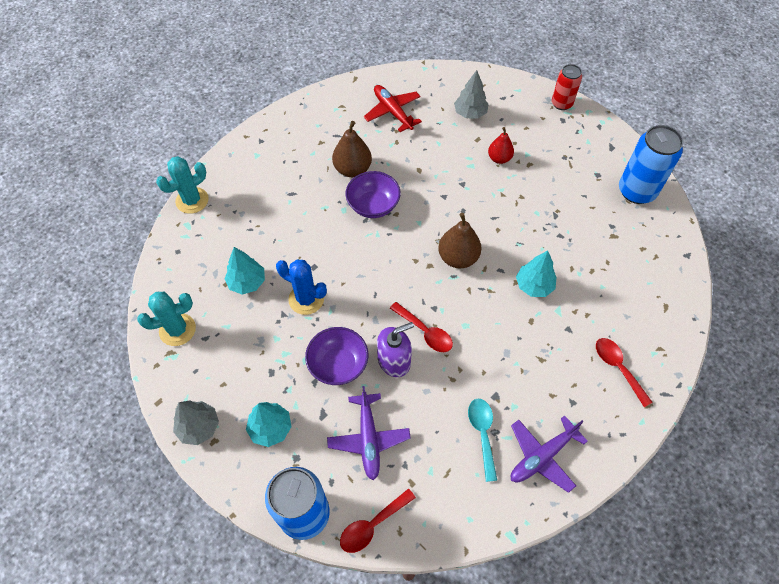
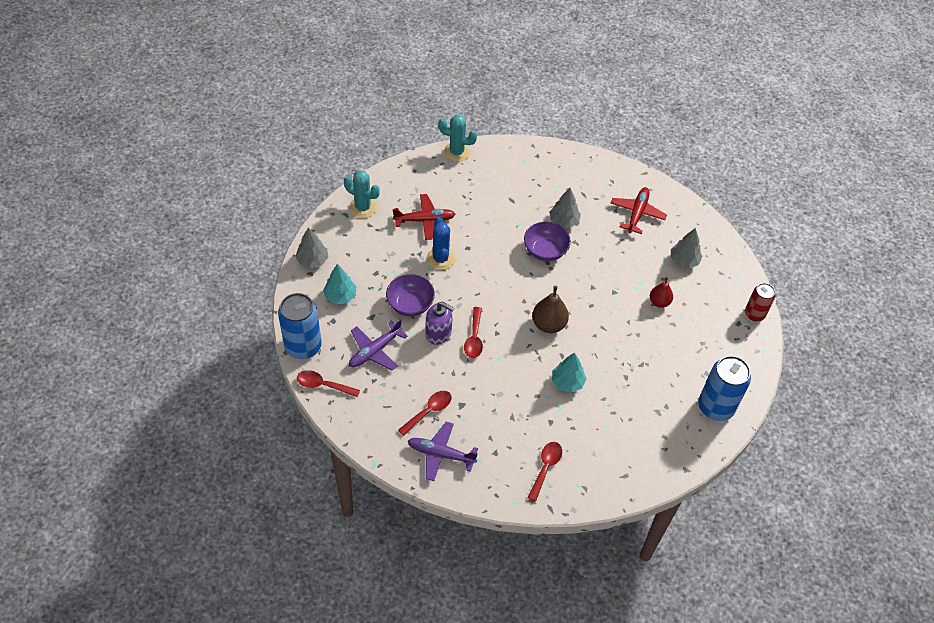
camera: 50 degrees right, 5 degrees down
(247, 282) = (425, 220): turquoise tree -> red plane
(352, 169) = (563, 221): brown pear -> grey tree
(482, 434) = (429, 411): turquoise spoon -> red spoon

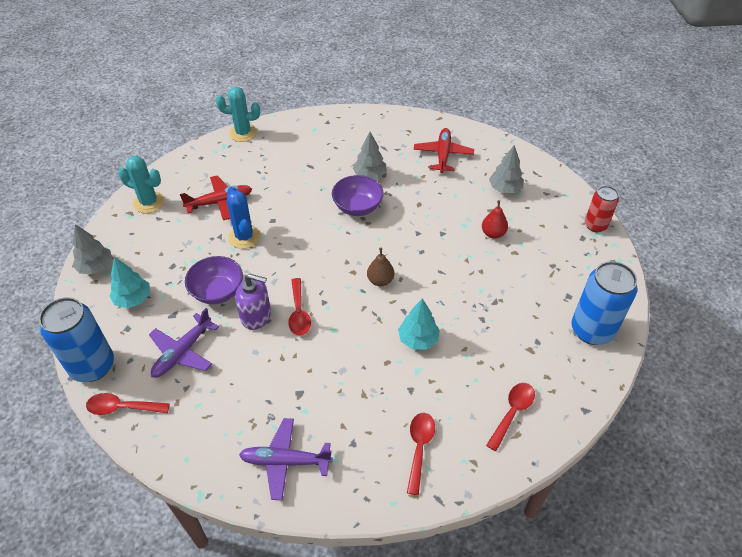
camera: 10 degrees left, 5 degrees down
(429, 411) = (260, 410): red spoon -> red spoon (512, 412)
(548, 324) = (380, 280): brown pear -> brown pear, size x0.66

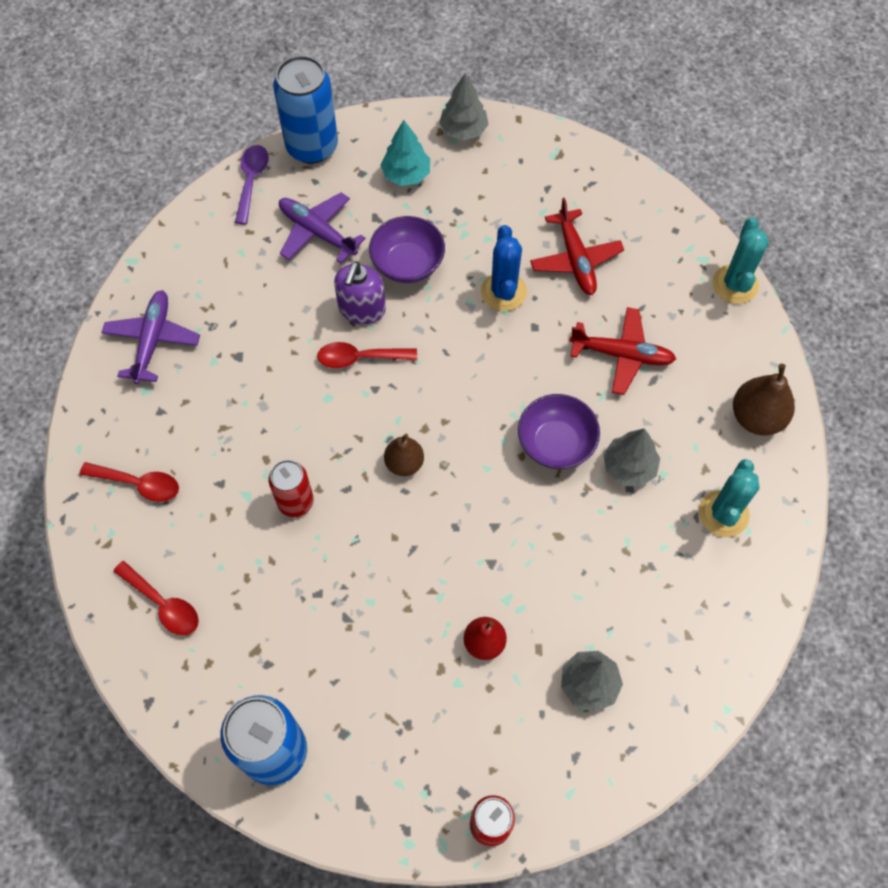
camera: 95 degrees right, 15 degrees up
(122, 408) = (251, 181): red spoon -> purple spoon
(149, 202) = (579, 174): turquoise cactus -> turquoise cactus (723, 514)
(244, 237) = (503, 292): blue cactus -> blue cactus turned 75 degrees counterclockwise
(332, 126) = (756, 417): none -> brown pear
(418, 339) = (295, 502): turquoise tree -> red can
(443, 155) = (680, 592): red plane -> red plane (622, 355)

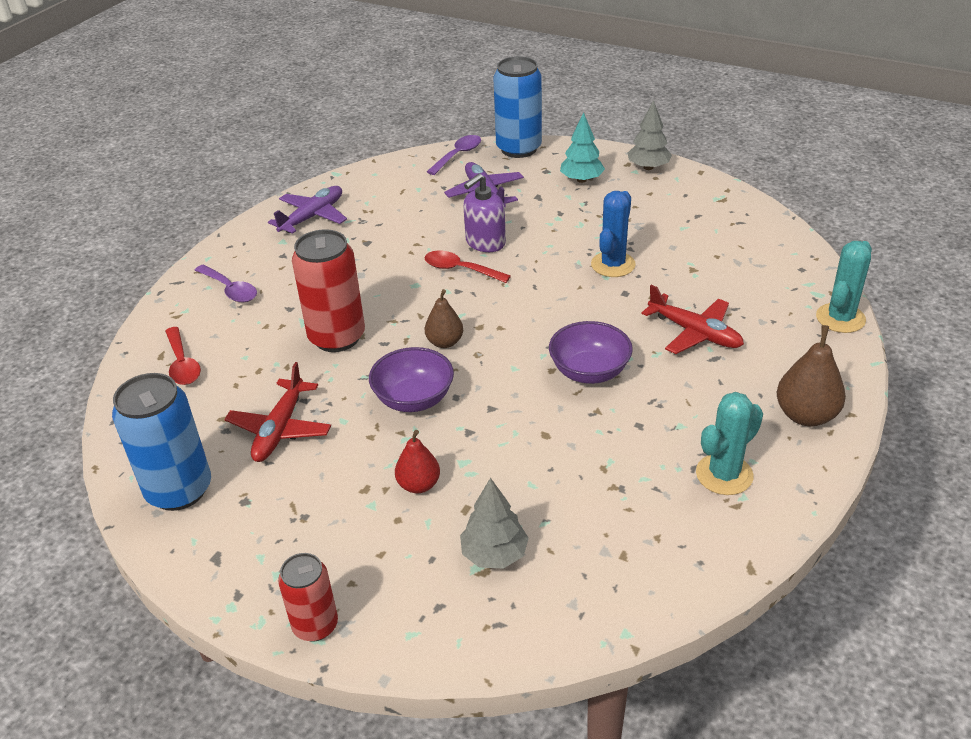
camera: 30 degrees right, 25 degrees down
(139, 484) = (230, 290): red spoon -> purple spoon
(295, 502) = (337, 337): red can -> red can, size x1.66
(407, 264) = (543, 228): purple bowl -> purple bowl (414, 399)
(575, 259) = (693, 262): red plane -> red plane (280, 429)
(629, 467) = (649, 409): grey tree -> none

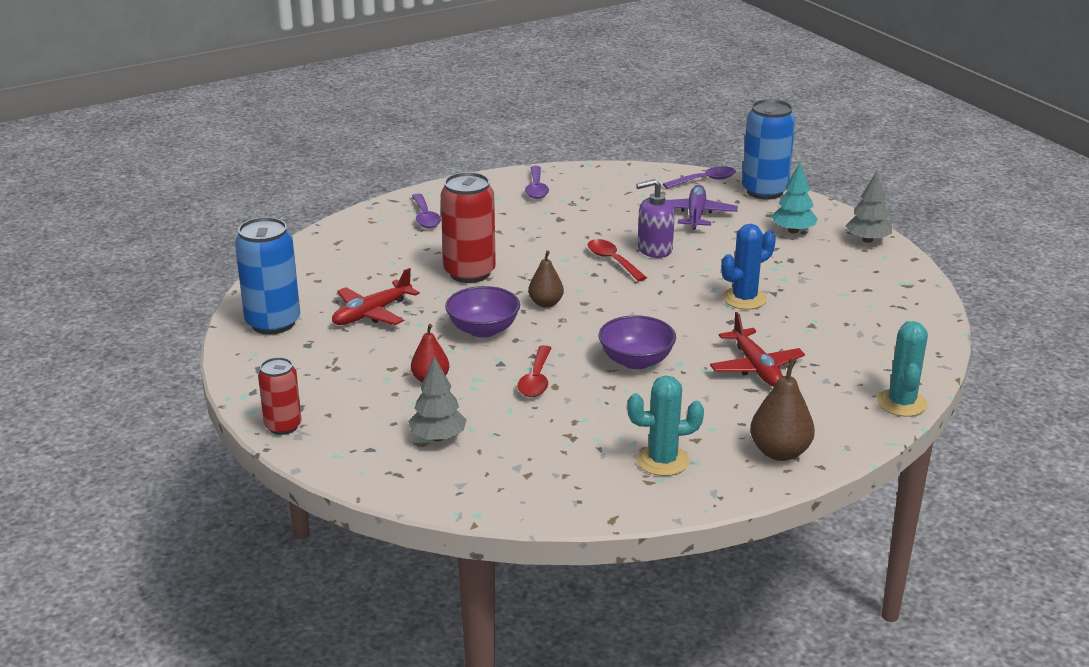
camera: 30 degrees right, 10 degrees down
(182, 364) = (346, 252): red spoon -> red spoon (536, 379)
(312, 217) = (536, 188): purple plane -> purple spoon
(840, 318) = (901, 403): turquoise cactus -> turquoise cactus turned 60 degrees counterclockwise

